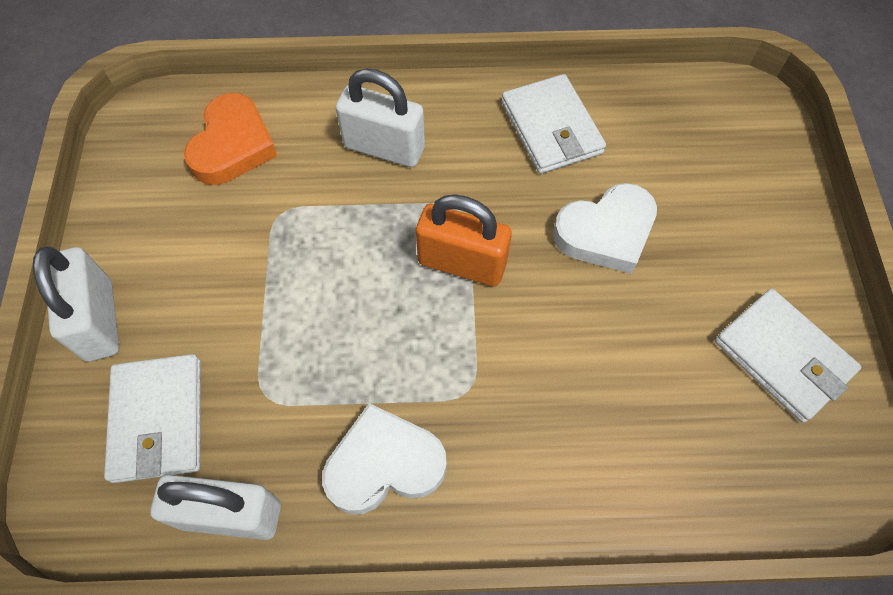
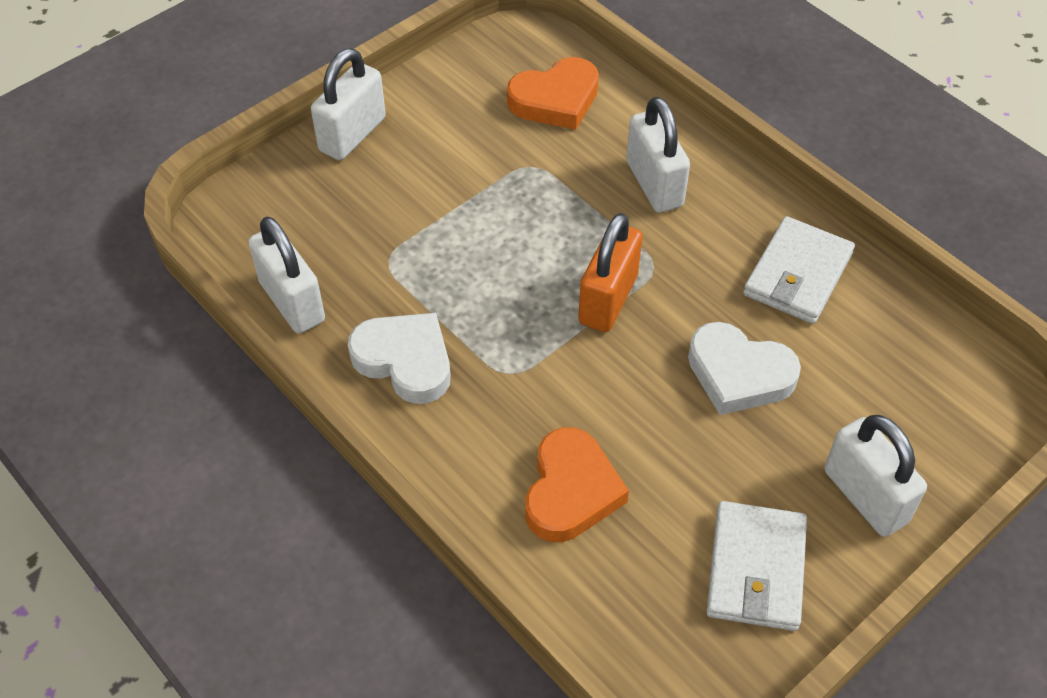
camera: 50 degrees right, 10 degrees down
(158, 420) = (317, 217): white wallet -> none
(462, 263) = (608, 299): orange padlock -> orange padlock turned 45 degrees clockwise
(619, 432) = (571, 491): none -> orange heart
(770, 239) = (865, 496): none -> white padlock

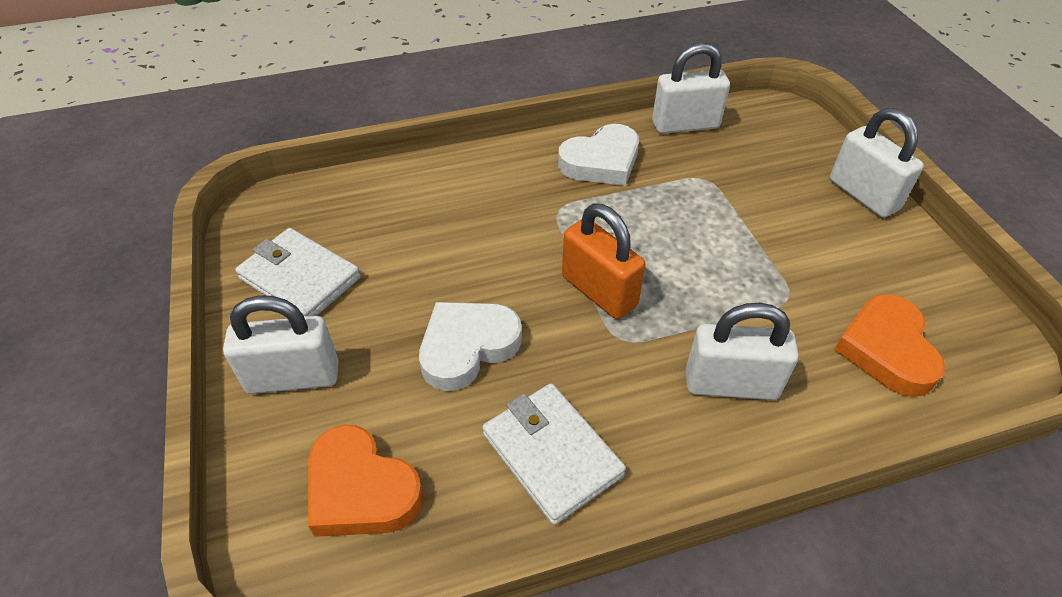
camera: 115 degrees right, 5 degrees down
(571, 491) = (437, 207): orange heart -> orange heart (361, 489)

